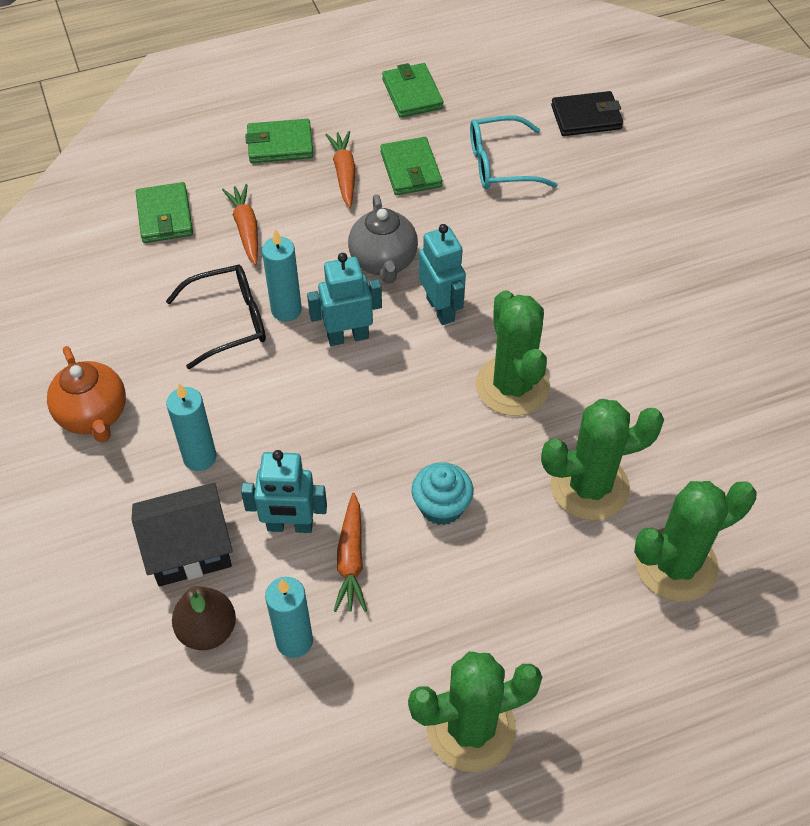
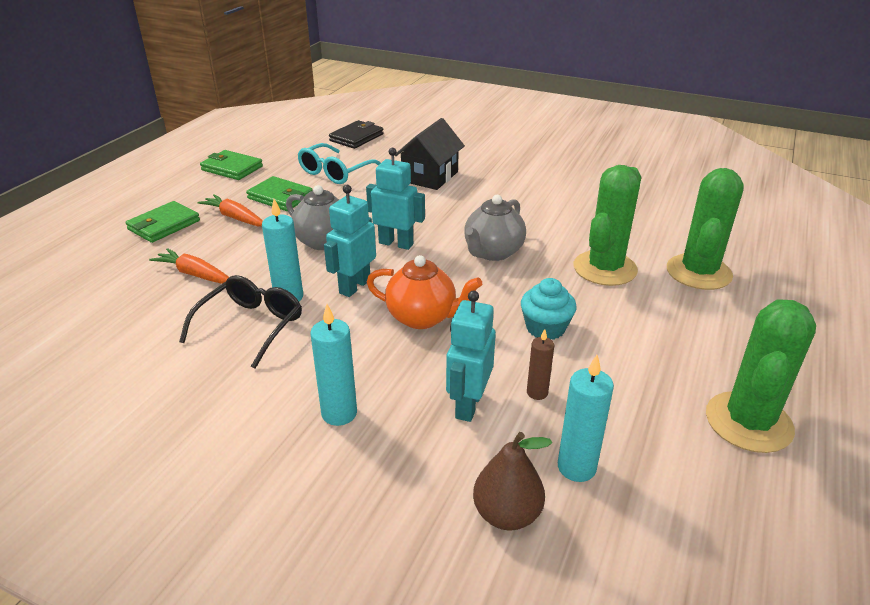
camera: 45 degrees left, 20 degrees down
(94, 415) = (203, 449): orange teapot -> orange teapot (422, 317)
(165, 216) = (111, 300): green wallet -> none
(189, 549) = (414, 474): black house -> black house (430, 176)
(290, 526) = (468, 405): turquoise robot -> turquoise robot turned 150 degrees clockwise
(351, 559) = (537, 393): orange carrot -> brown candle
(512, 386) = (493, 252): green cactus -> grey teapot

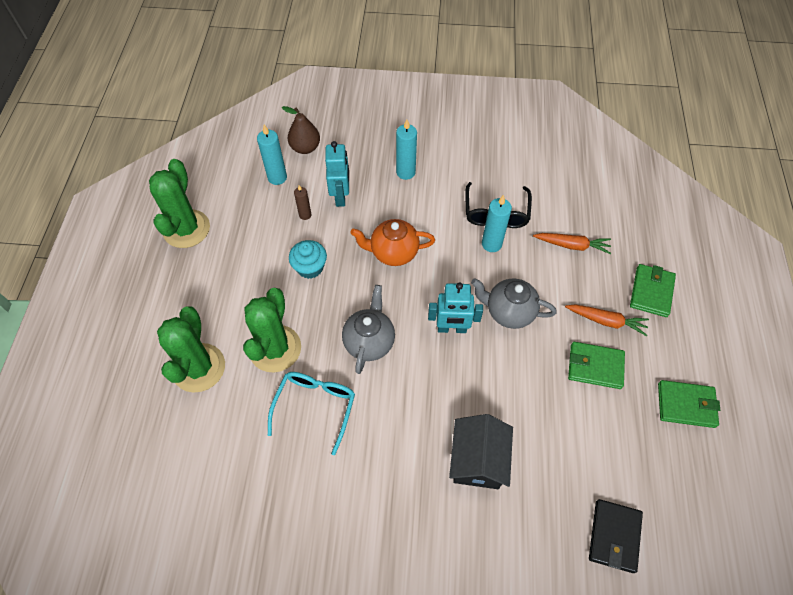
camera: 160 degrees right, 25 degrees up
(336, 172) = (578, 435): turquoise glasses -> turquoise glasses (315, 408)
(354, 286) = (454, 268): turquoise robot -> none

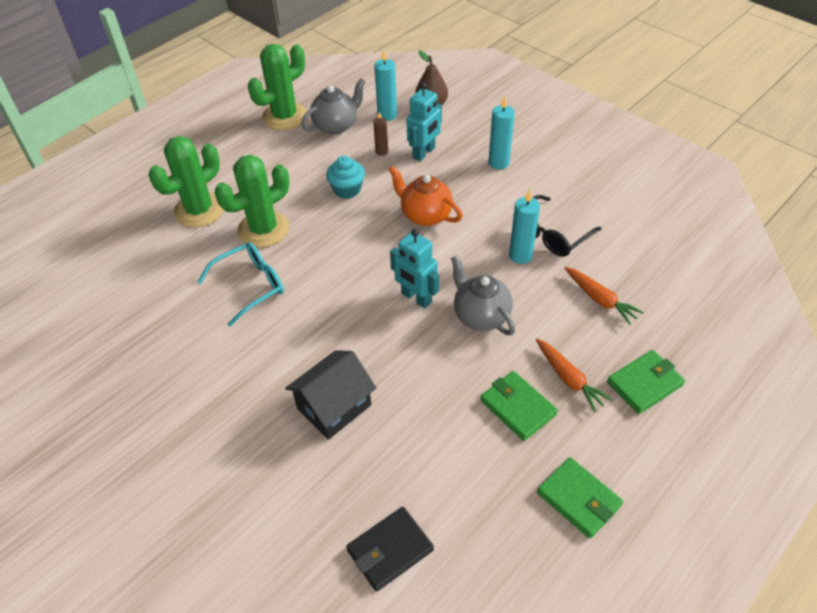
camera: 40 degrees right, 10 degrees down
(369, 342) = (338, 267): grey teapot -> grey teapot (336, 125)

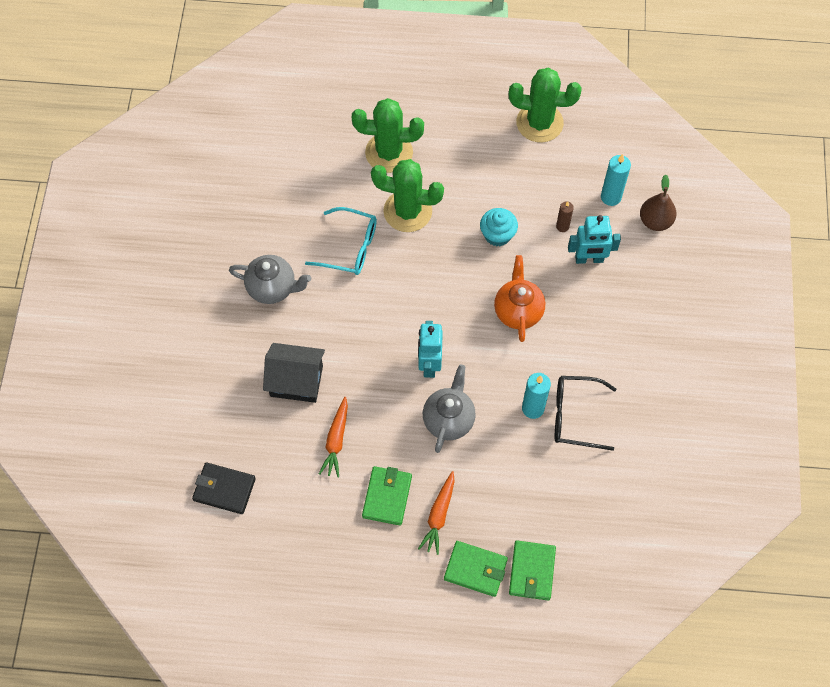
camera: 50 degrees right, 15 degrees up
(336, 125) = (563, 169): grey teapot -> grey teapot (272, 288)
(498, 163) = (627, 323): turquoise candle -> none
(578, 499) = (344, 579): green wallet -> green wallet (532, 571)
(600, 299) = (534, 493): orange carrot -> orange carrot (336, 440)

